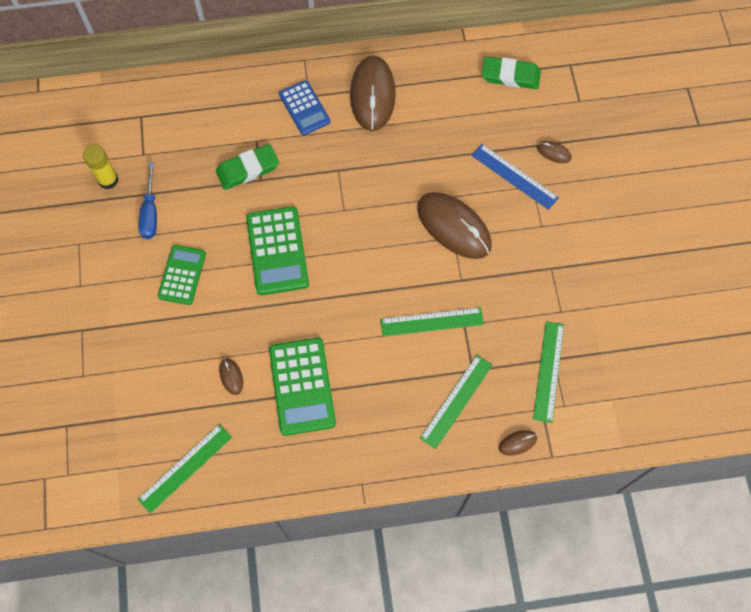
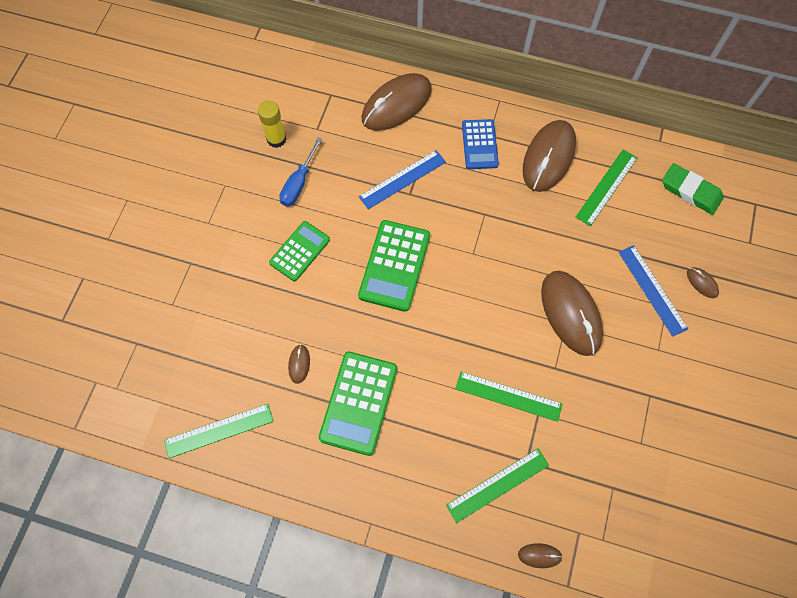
camera: 25 degrees right, 0 degrees up
(209, 101) = (396, 104): none -> brown mouse
(247, 169) = (402, 179): green eraser -> blue ruler
(548, 371) = (602, 497): green ruler -> green ruler (606, 187)

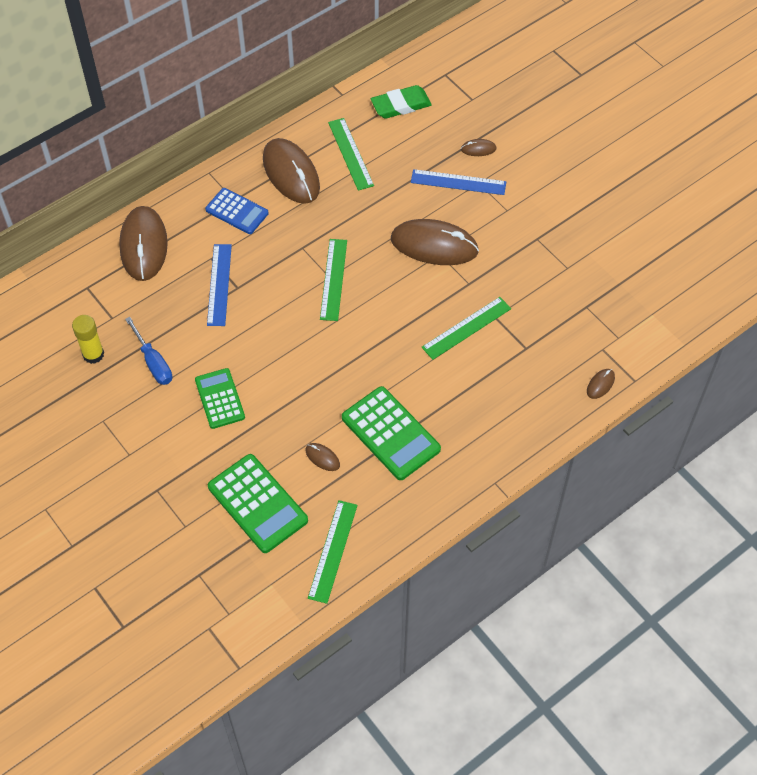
camera: 55 degrees left, 10 degrees down
(394, 265) = (293, 337): green calculator -> green calculator (257, 504)
(498, 485) = (529, 378): green ruler -> green ruler (333, 279)

